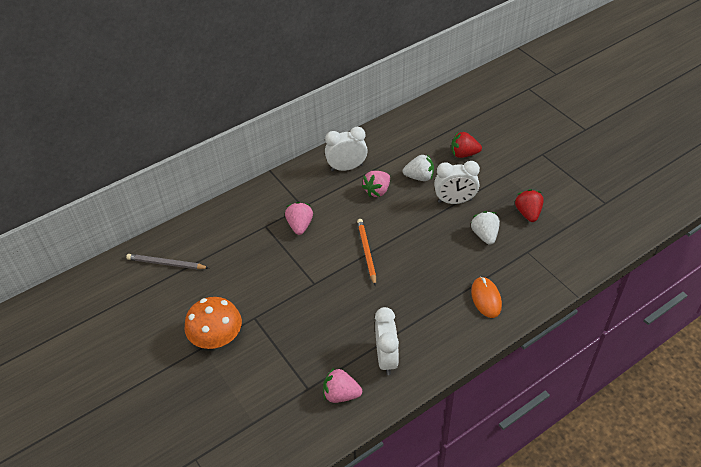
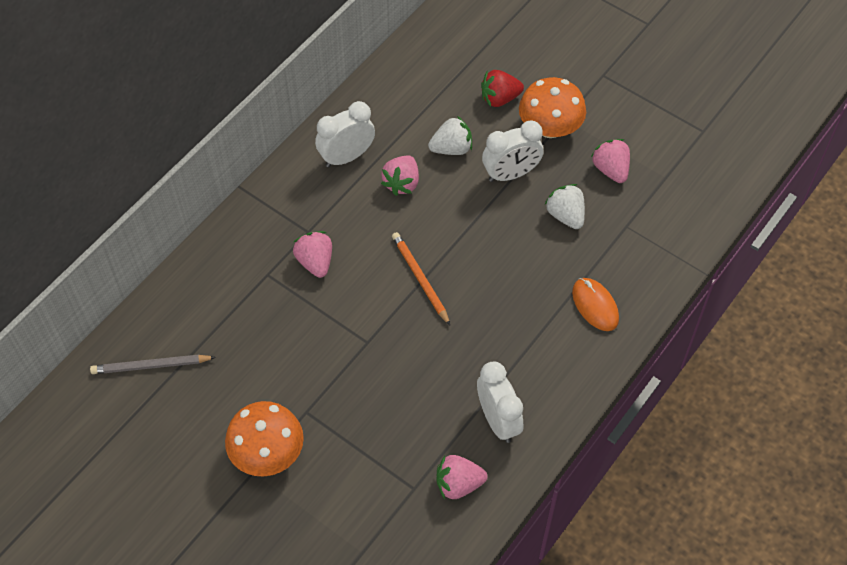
camera: 20 degrees left, 10 degrees up
(493, 178) = (550, 127): none -> orange mushroom
(528, 213) = (610, 170): red strawberry -> pink strawberry

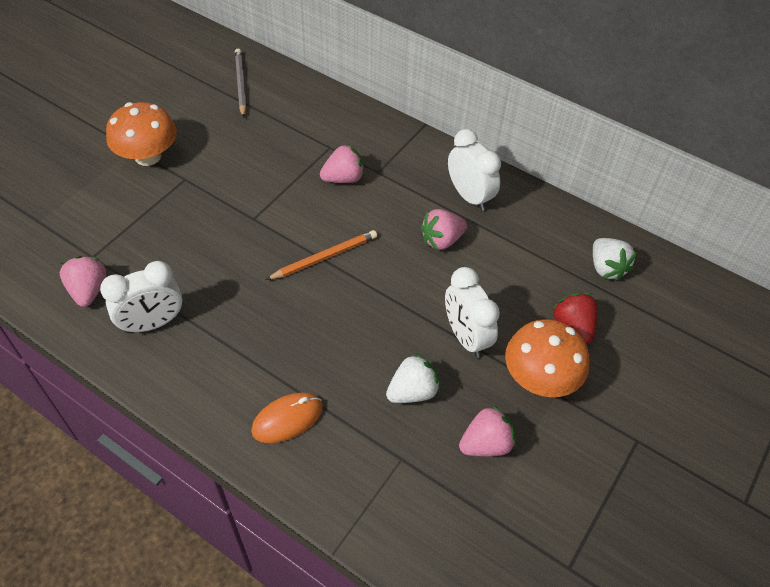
camera: 85 degrees right, 5 degrees down
(402, 183) = (442, 240): pink strawberry -> pink strawberry turned 45 degrees counterclockwise
(451, 148) = (493, 282): white strawberry -> white strawberry (606, 268)

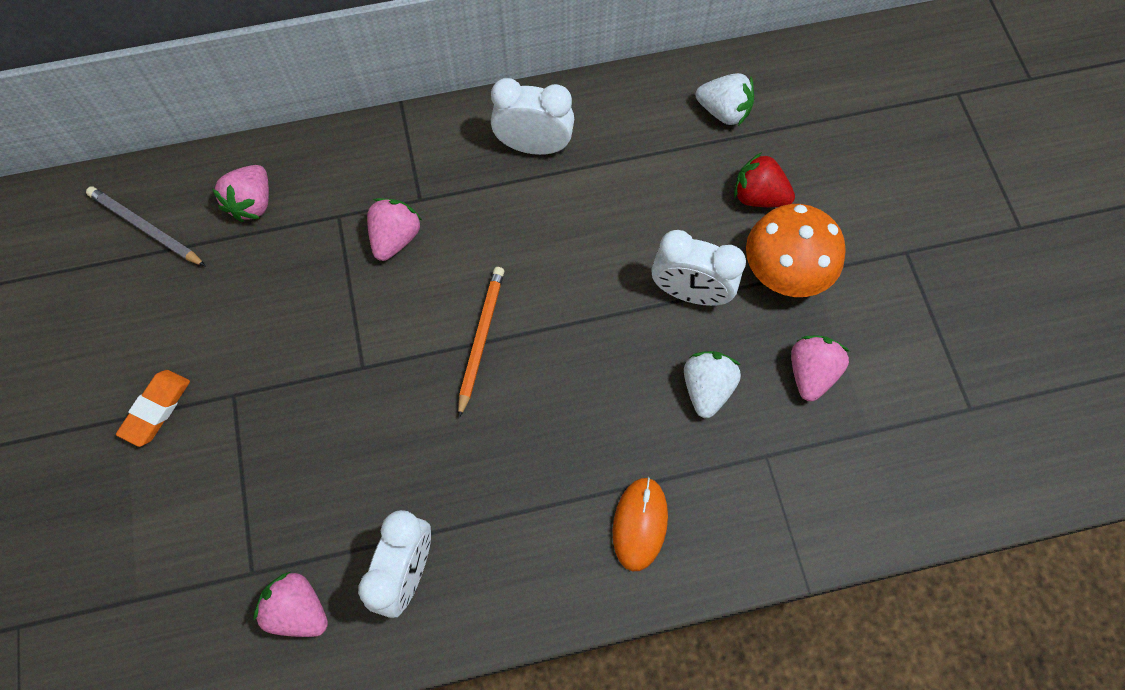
camera: 45 degrees left, 15 degrees up
(148, 156) = (156, 409): orange mushroom -> orange eraser
(442, 240) = (562, 217): pink strawberry -> pink strawberry (252, 203)

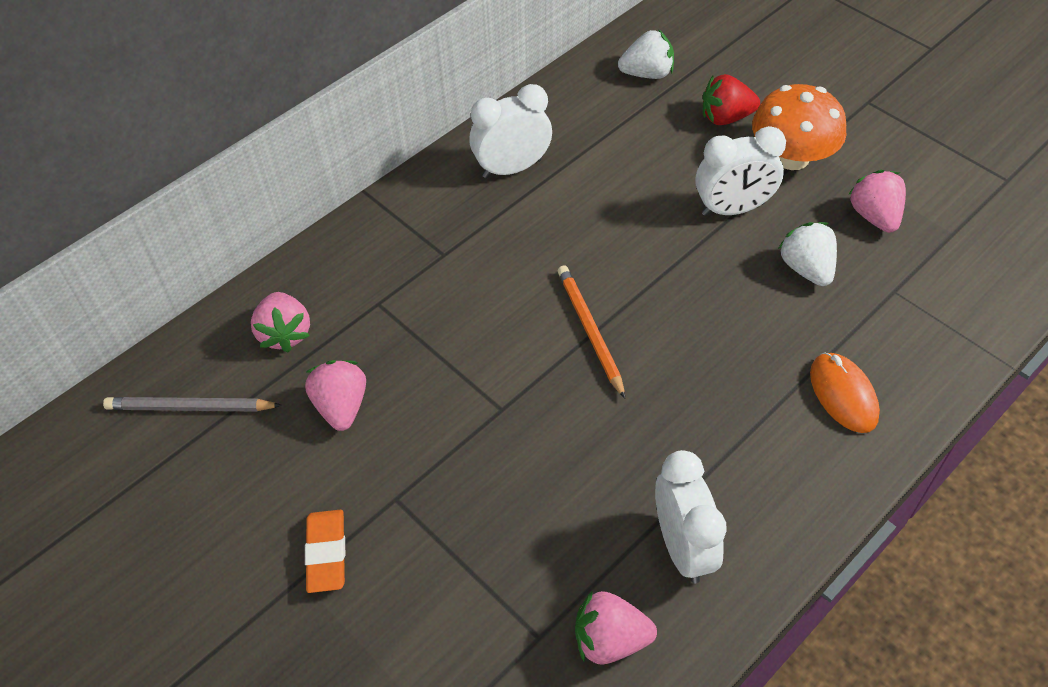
camera: 30 degrees left, 15 degrees down
(395, 238) = (446, 294): pink strawberry -> pink strawberry (341, 406)

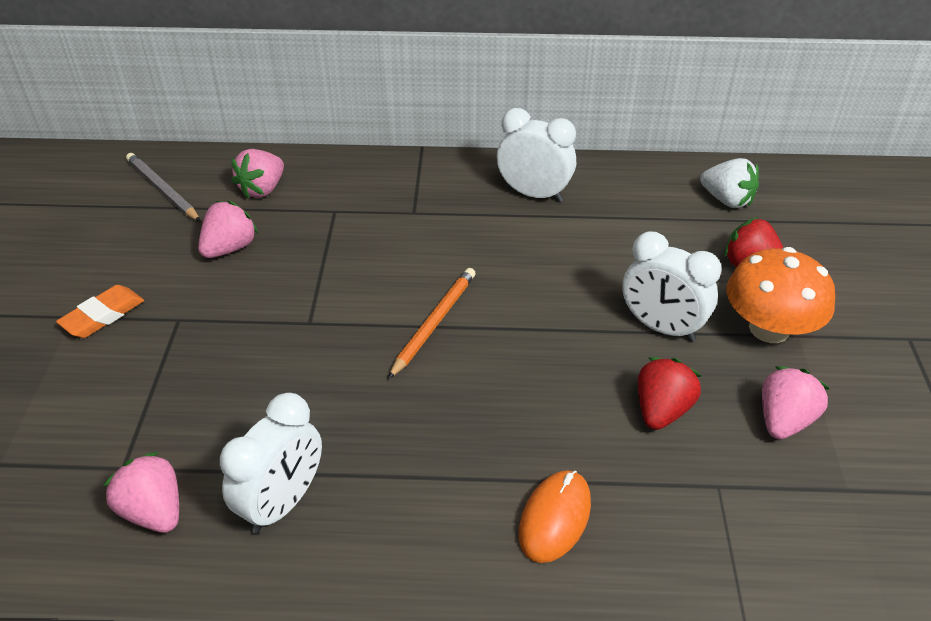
camera: 45 degrees right, 10 degrees down
(806, 268) = (661, 410): white strawberry -> red strawberry

